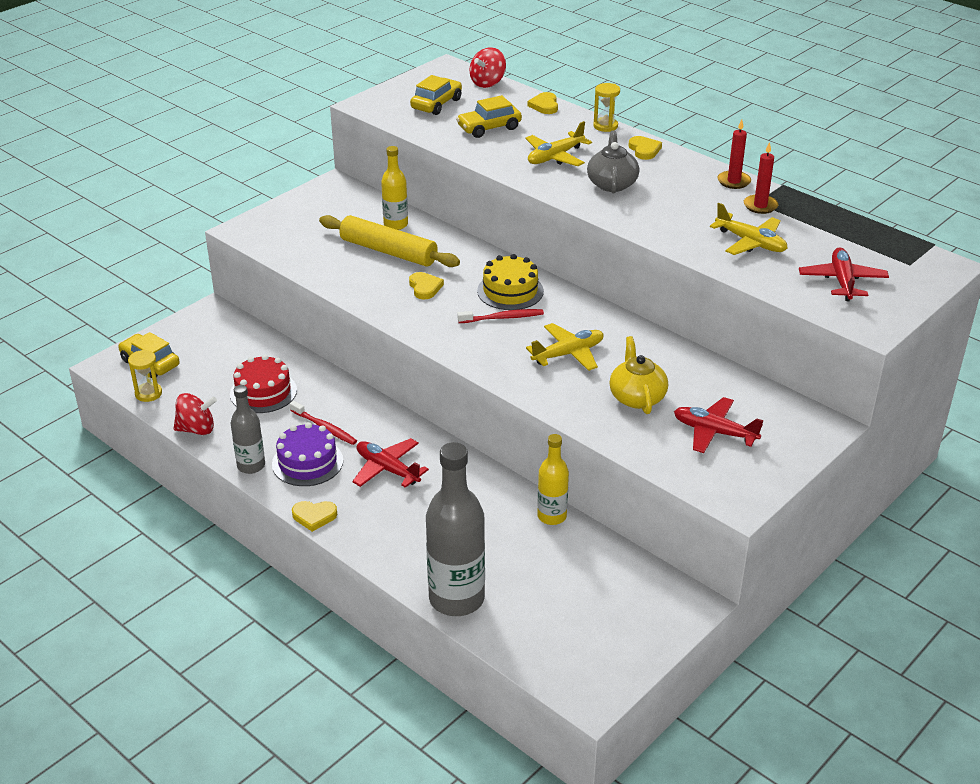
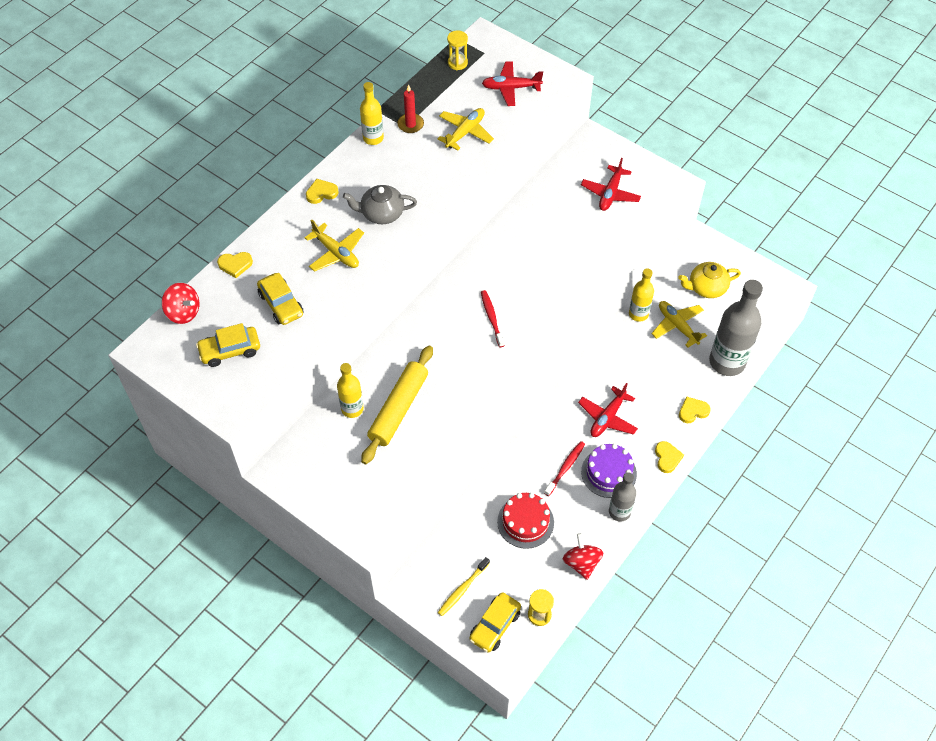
camera: 95 degrees left, 20 degrees up
(200, 344) = (462, 589): none -> yellow toothbrush
(425, 287) = (454, 375): yellow heart -> yellow heart (693, 411)
(436, 104) = (230, 351): yellow car -> yellow car turned 45 degrees counterclockwise
(510, 291) = (453, 315): yellow cake -> none
(568, 354) = (534, 274): yellow plane -> yellow plane (677, 326)
(605, 126) = (277, 219): yellow hourglass -> yellow hourglass (457, 63)
(637, 397) = (579, 234): yellow teapot -> yellow teapot (706, 288)
(733, 181) = (373, 138): red candle -> yellow bottle

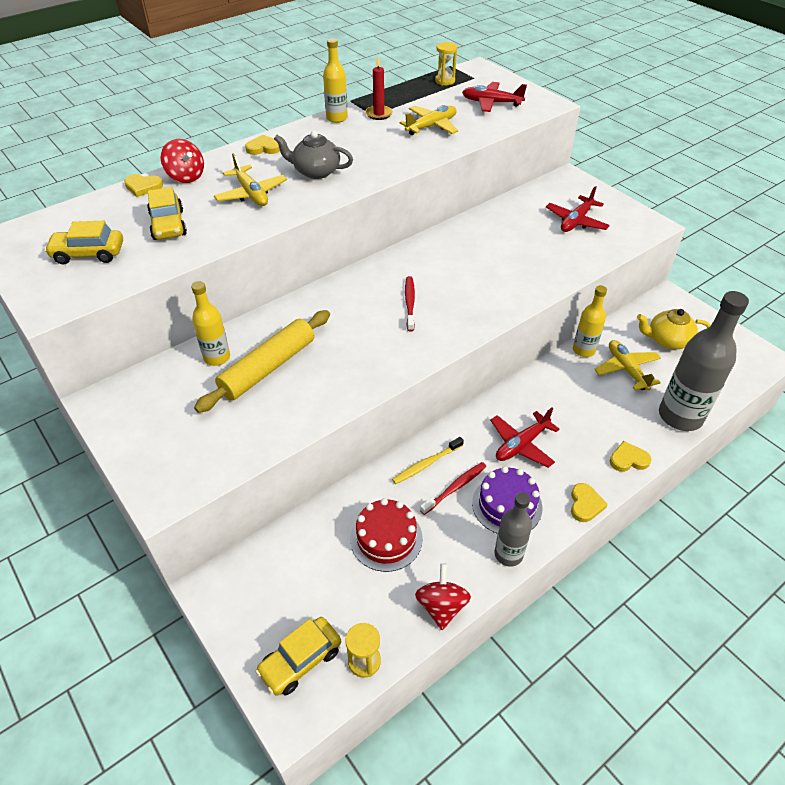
camera: 15 degrees right, 10 degrees down
(183, 312) = (65, 215): red spinning top -> red spinning top (186, 176)
(462, 589) = (278, 601): yellow toothbrush -> yellow toothbrush (426, 464)

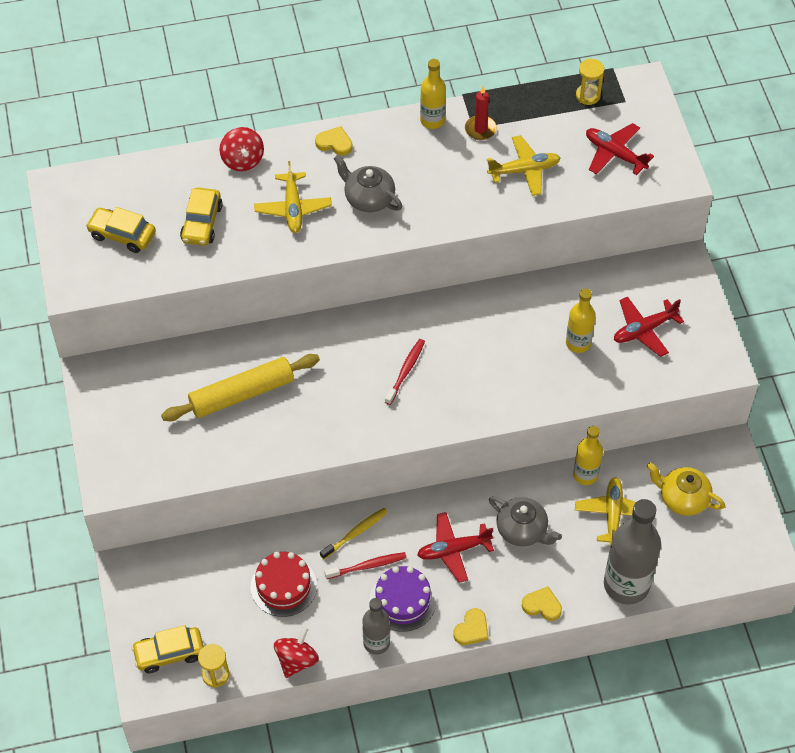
camera: 25 degrees right, 10 degrees up
(143, 187) = (198, 161): yellow heart -> none
(217, 357) = (203, 365): yellow bottle -> yellow bottle (578, 343)
(426, 464) = (355, 533): yellow toothbrush -> yellow toothbrush turned 150 degrees clockwise
(566, 407) = (522, 530): none -> grey teapot

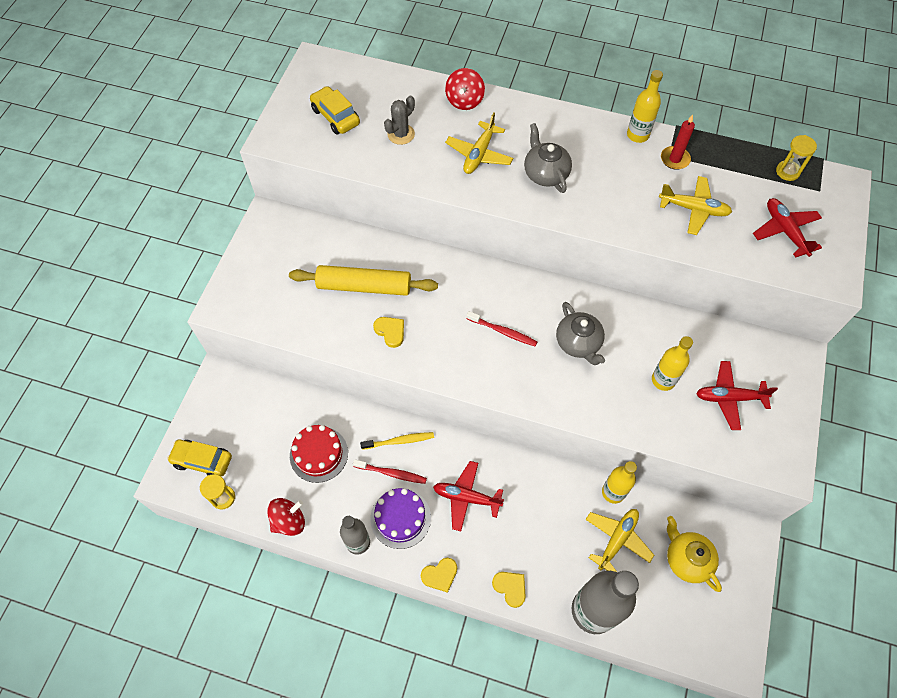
camera: 30 degrees right, 5 degrees up
(202, 223) = (401, 134): yellow car -> grey cactus
(334, 143) = (545, 119): yellow heart -> yellow heart (390, 332)
(405, 371) = (503, 331): red toothbrush -> red toothbrush turned 60 degrees clockwise
(522, 530) = (533, 511): grey teapot -> grey teapot (578, 343)

